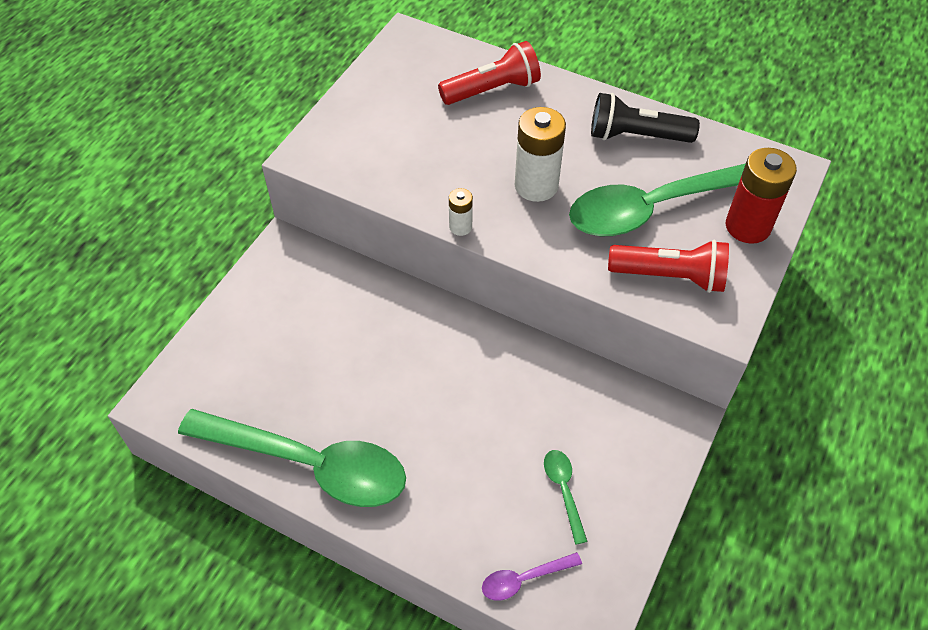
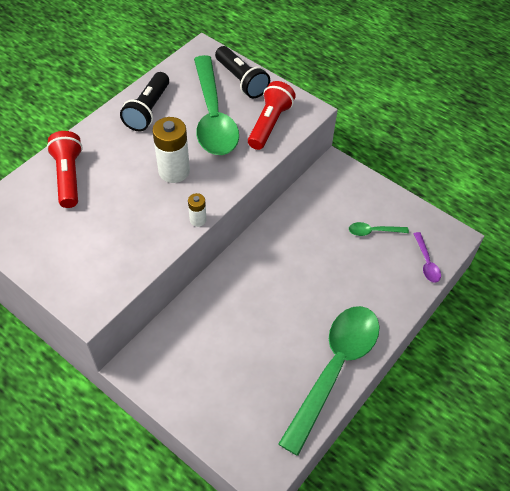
camera: 80 degrees left, 0 degrees up
(747, 226) = (241, 80): red battery -> black flashlight

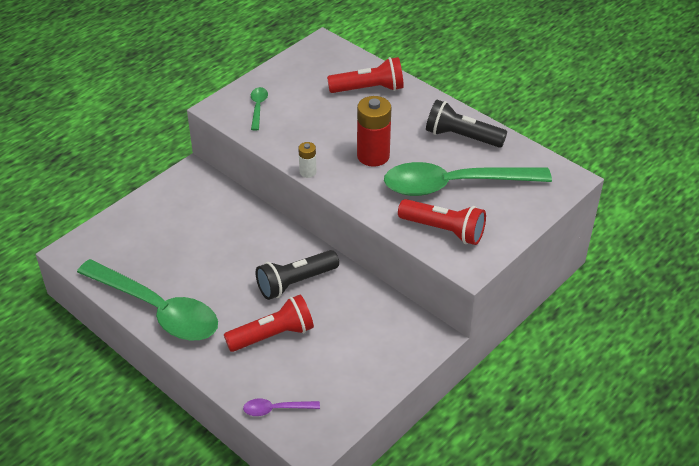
camera: 95 degrees right, 10 degrees down
(174, 171) = (373, 156): white battery -> red battery
(241, 80) = (517, 209): black flashlight -> black flashlight (295, 282)
(350, 271) = (273, 335): none -> red flashlight
(373, 231) = (326, 363): green spoon -> green spoon (258, 107)

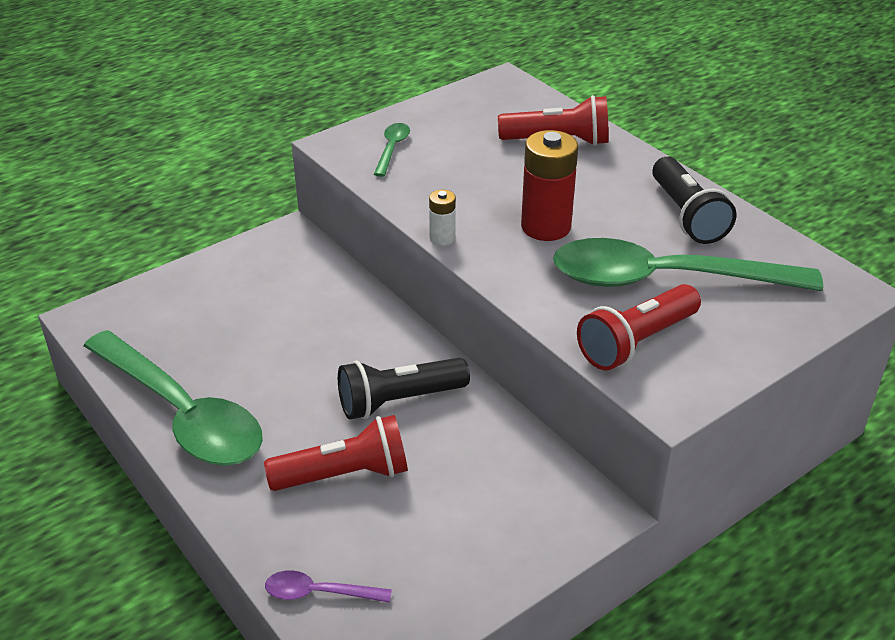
camera: 10 degrees right, 5 degrees down
(443, 230) = (636, 342): red flashlight -> red flashlight turned 105 degrees clockwise
(462, 137) = (686, 215): black flashlight -> black flashlight turned 135 degrees counterclockwise

